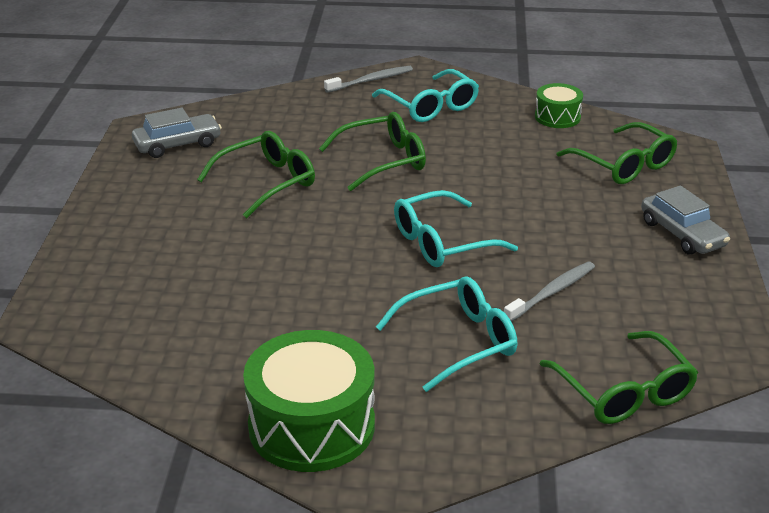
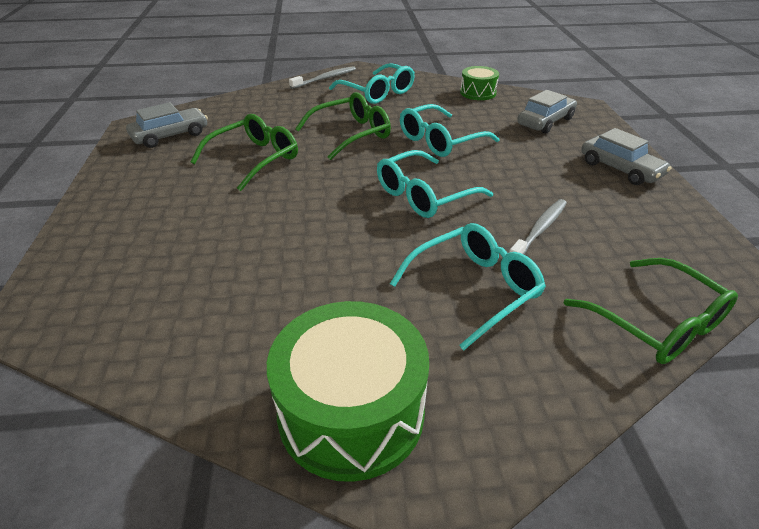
camera: 10 degrees left, 5 degrees up
(484, 179) = (440, 141): none -> turquoise glasses
(624, 165) = (545, 121): green glasses -> grey car

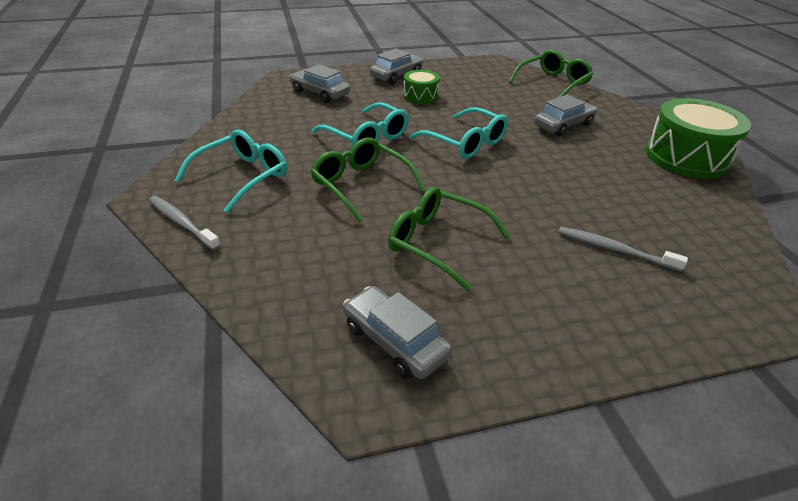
camera: 100 degrees left, 0 degrees up
(474, 289) = (563, 125): turquoise glasses -> grey car
(478, 93) = (250, 119): green drum -> green drum (420, 96)
(539, 230) = (488, 104): grey toothbrush -> grey toothbrush (614, 249)

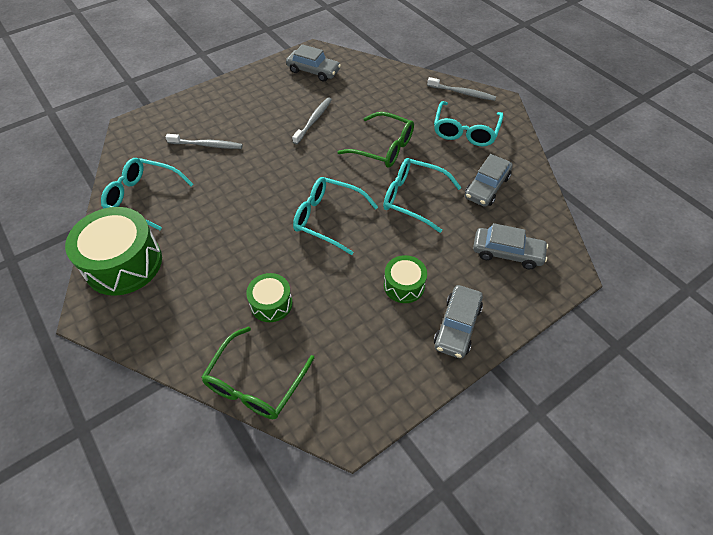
camera: 160 degrees right, 15 degrees up
(438, 243) = (313, 120): green glasses -> grey toothbrush
(536, 109) = (271, 303): none -> green drum
(563, 125) = (240, 280): grey car -> grey car (486, 187)
(691, 207) = (143, 197): none -> turquoise glasses

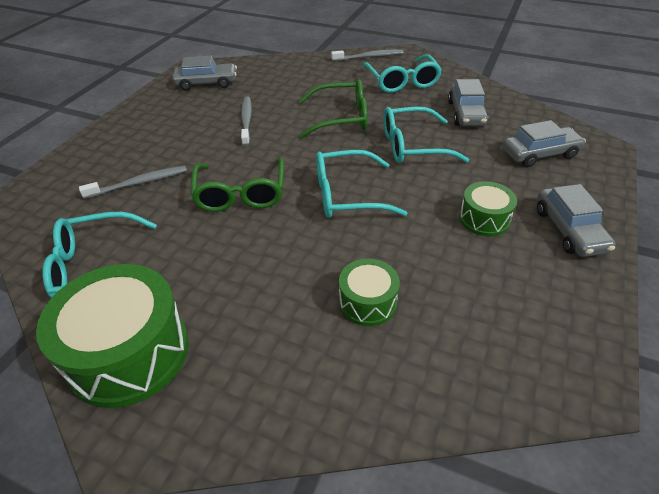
camera: 30 degrees left, 10 degrees down
(255, 383) = (436, 398): green glasses -> green glasses (241, 194)

